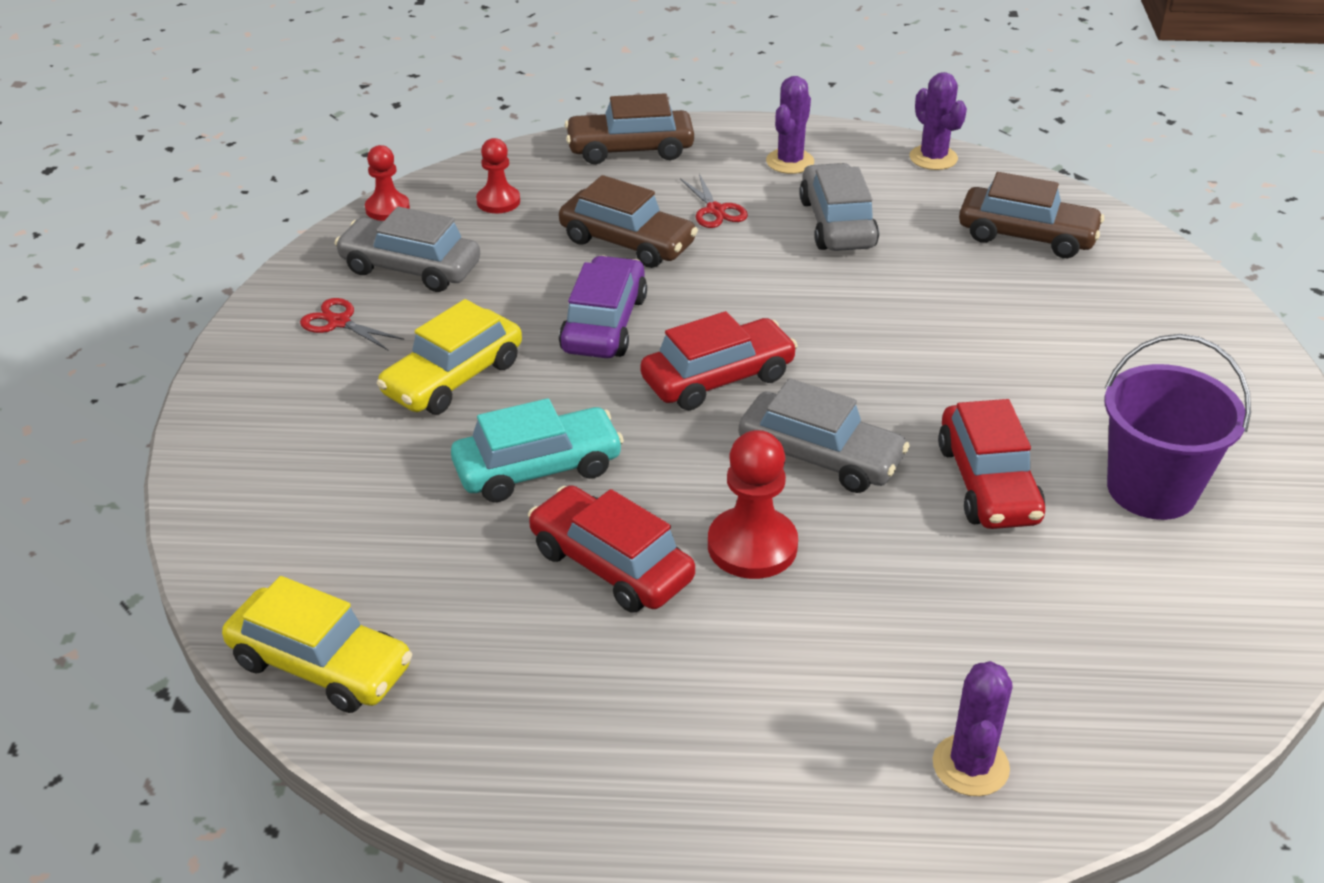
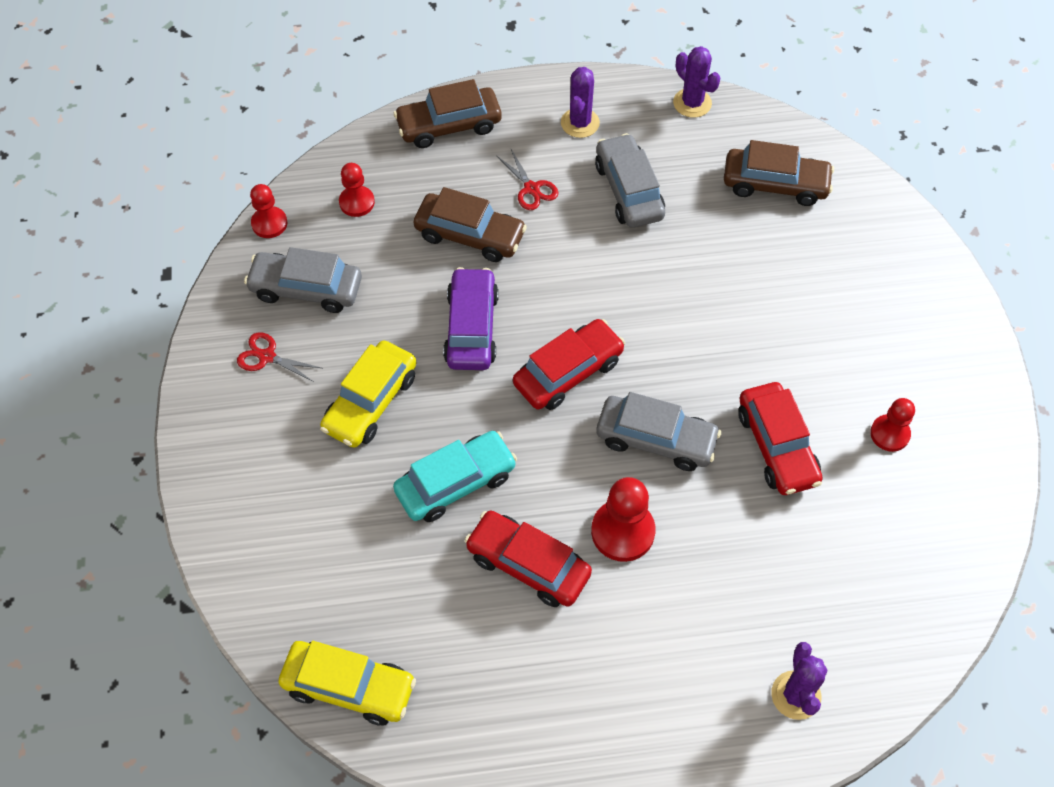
camera: 10 degrees left, 20 degrees up
(1151, 489) = (889, 434): purple bucket -> red pawn

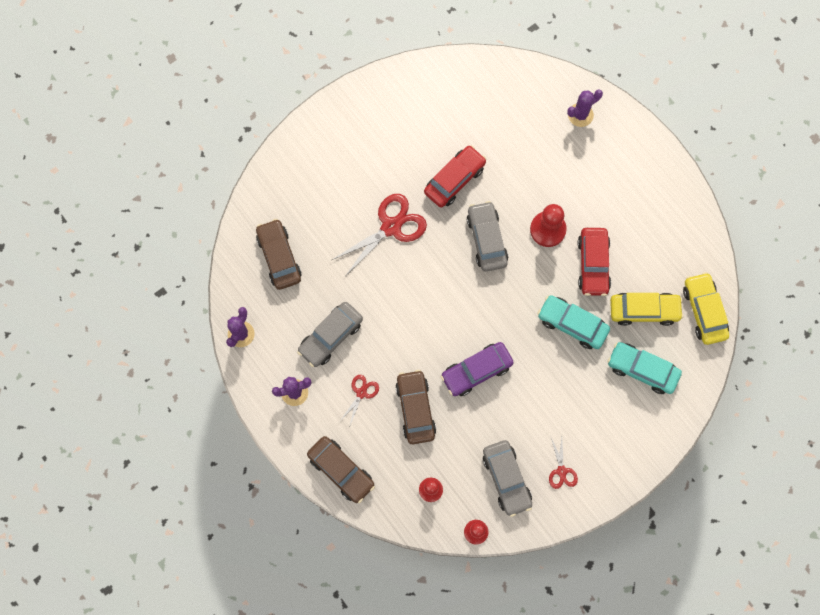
camera: 120 degrees left, 15 degrees up
(325, 539) = (642, 369): none -> turquoise car
(370, 402) = (554, 396): yellow car -> yellow car (644, 311)
(568, 372) = (473, 304): red car -> none
(746, 329) = (391, 227): none -> red scissors
(889, 434) = (414, 130): red pawn -> none

